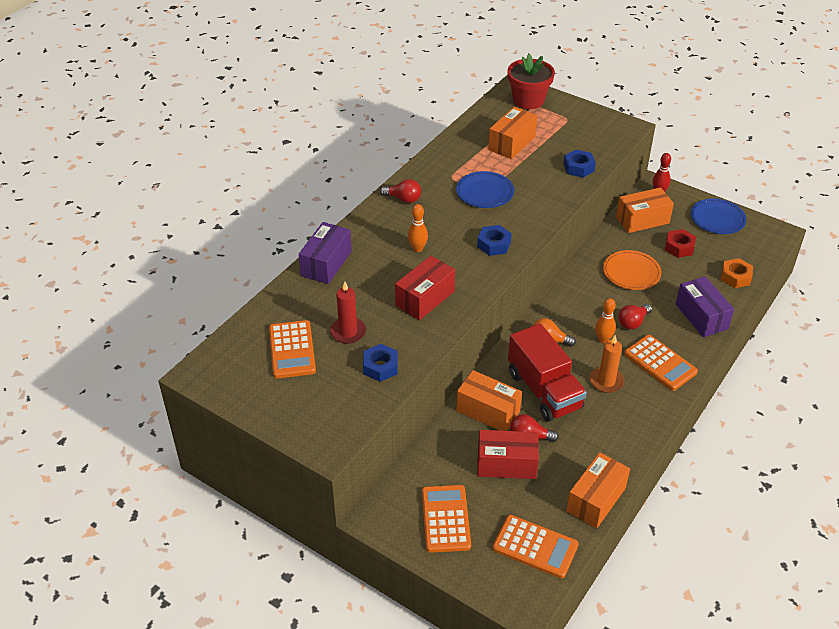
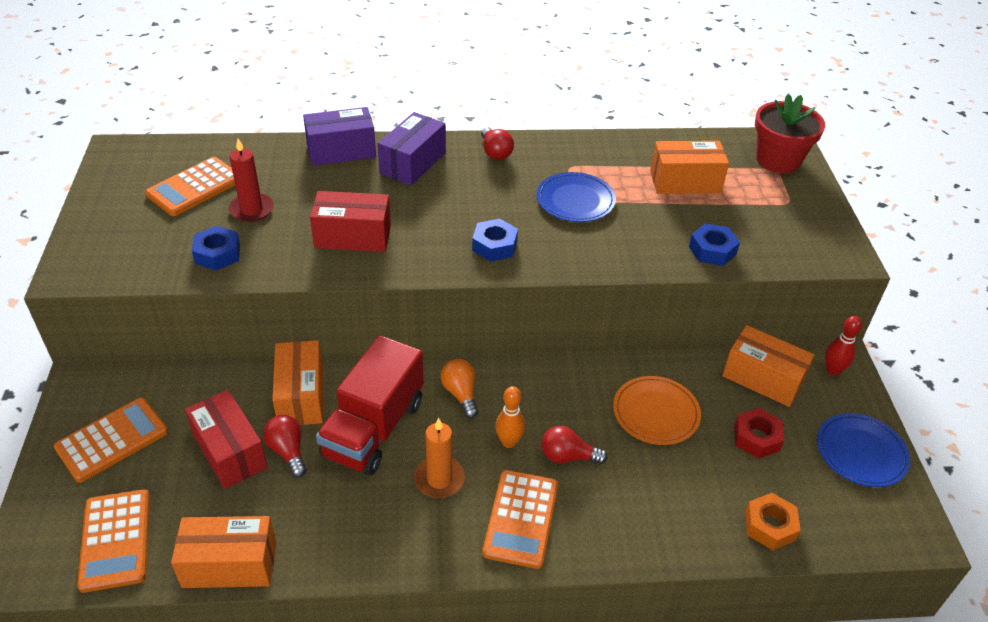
camera: 50 degrees right, 0 degrees up
(417, 249) = (427, 196): orange bowling pin -> none
(701, 316) = (651, 523): purple box -> purple box (413, 163)

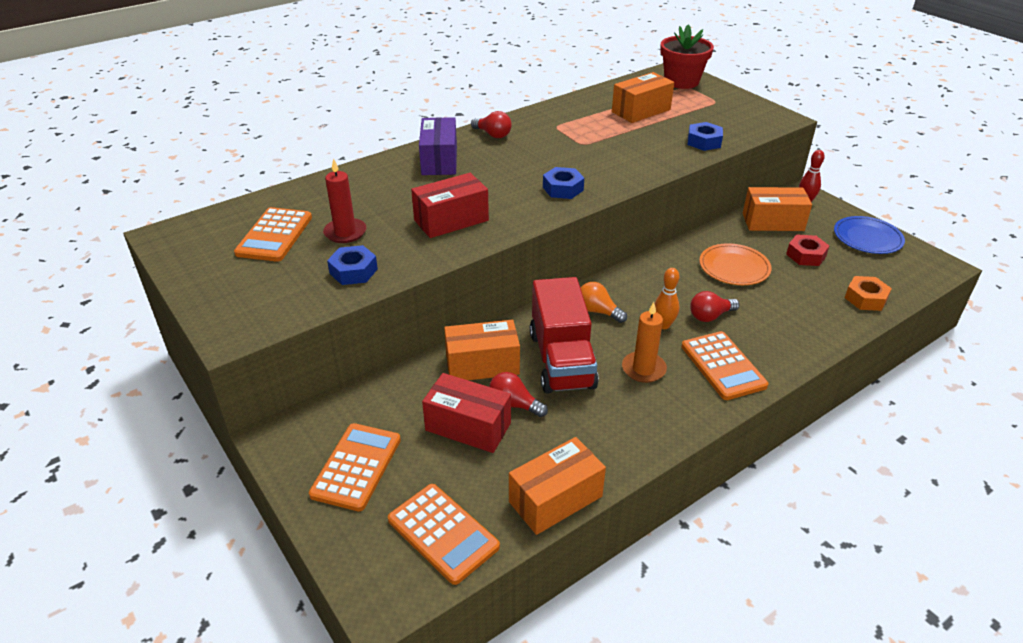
camera: 30 degrees left, 5 degrees down
(301, 396) = (482, 365): orange box -> orange box turned 60 degrees counterclockwise
(341, 151) = (372, 171): purple box -> none
(575, 200) = (584, 144): blue plate -> none

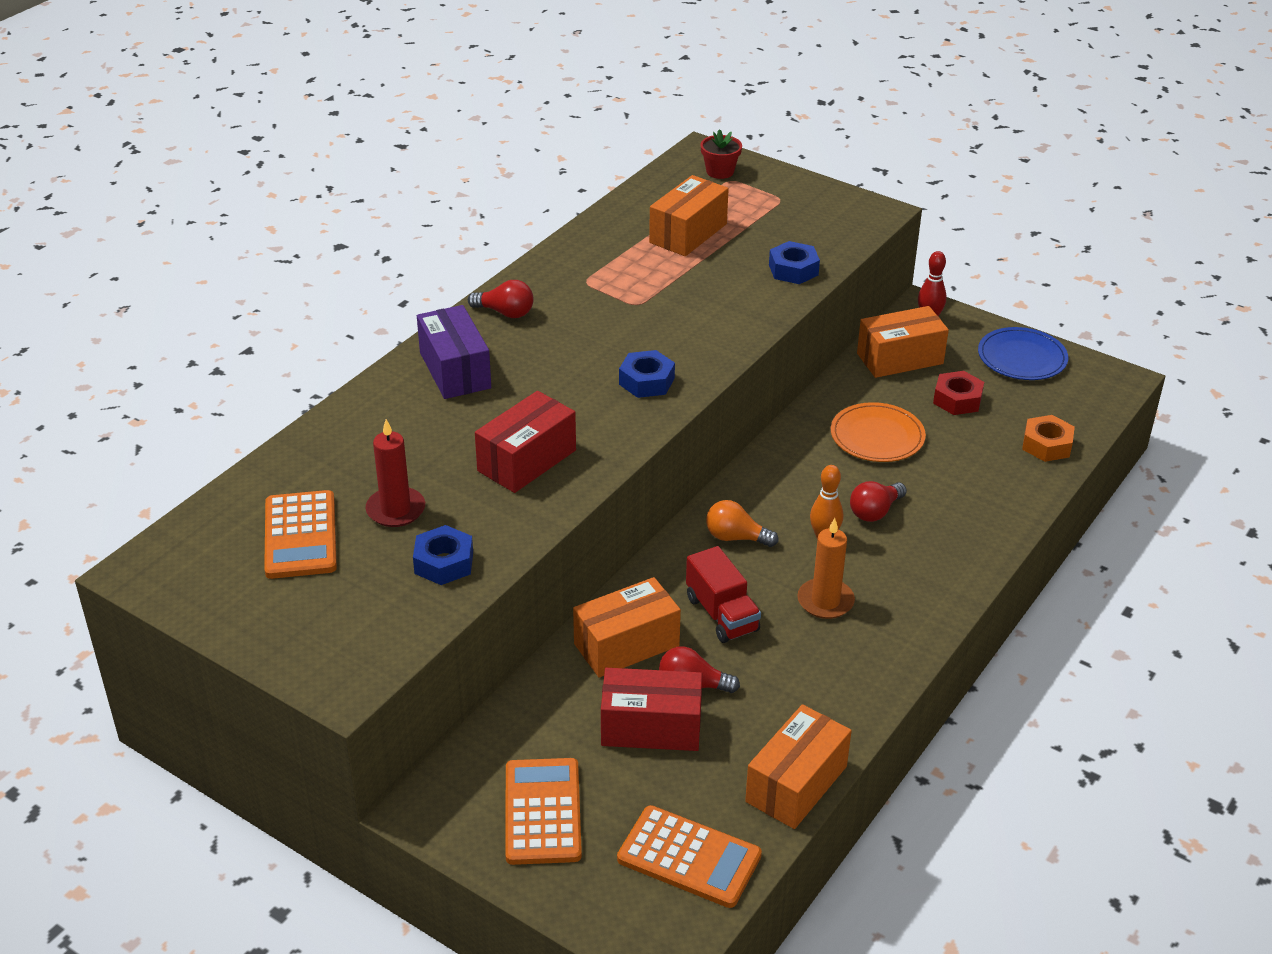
camera: 20 degrees left, 0 degrees up
(561, 360) = (722, 614): red truck -> red truck, size x0.61
(681, 81) = (720, 171): red flower pot -> red flower pot, size x0.56
(723, 366) = (915, 574): orange calculator -> none

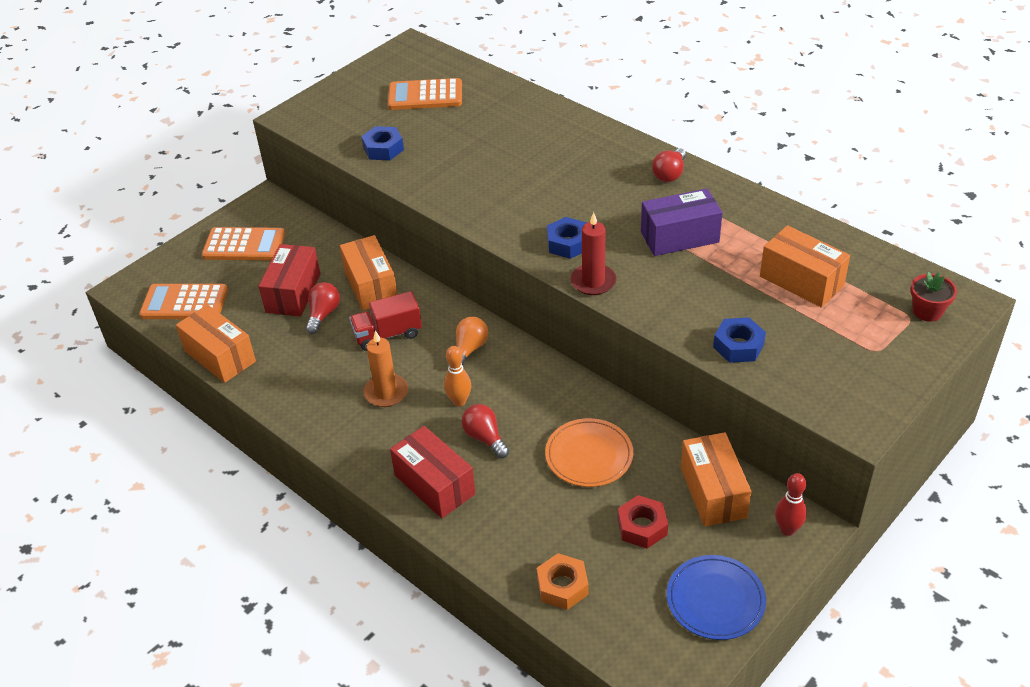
camera: 100 degrees right, 5 degrees up
(396, 510) = (440, 129): red candle -> red candle (593, 282)
(455, 370) = (593, 151): purple box -> purple box (679, 237)
(527, 460) = (480, 183): red box -> red box (434, 484)
(689, 857) = (184, 303): orange calculator -> orange calculator turned 60 degrees clockwise

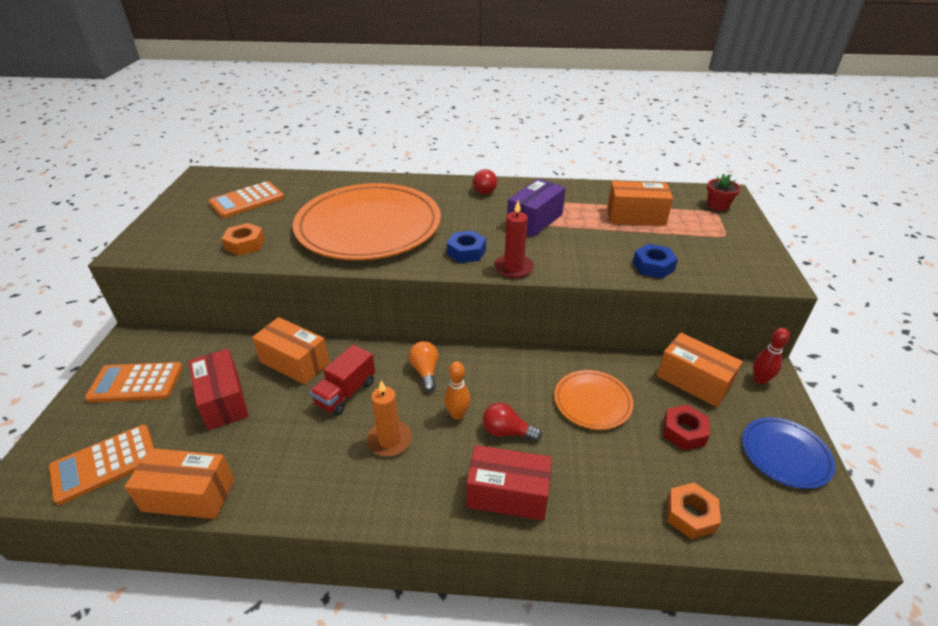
camera: 40 degrees left, 5 degrees down
(244, 245) = (136, 383): orange calculator -> orange calculator turned 150 degrees counterclockwise
(323, 314) = (270, 405): red light bulb -> none
(383, 149) = (245, 244): blue nut -> orange nut
(507, 173) = (368, 226): none -> orange plate

